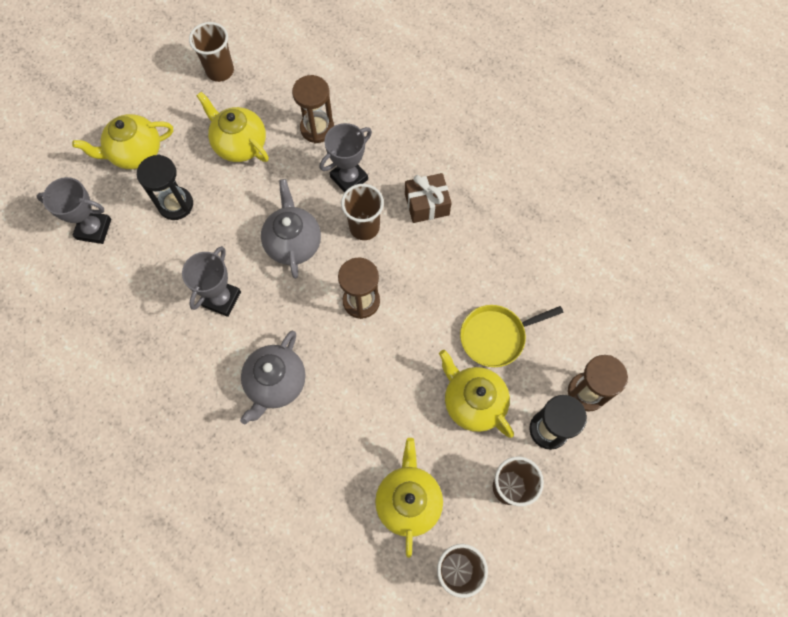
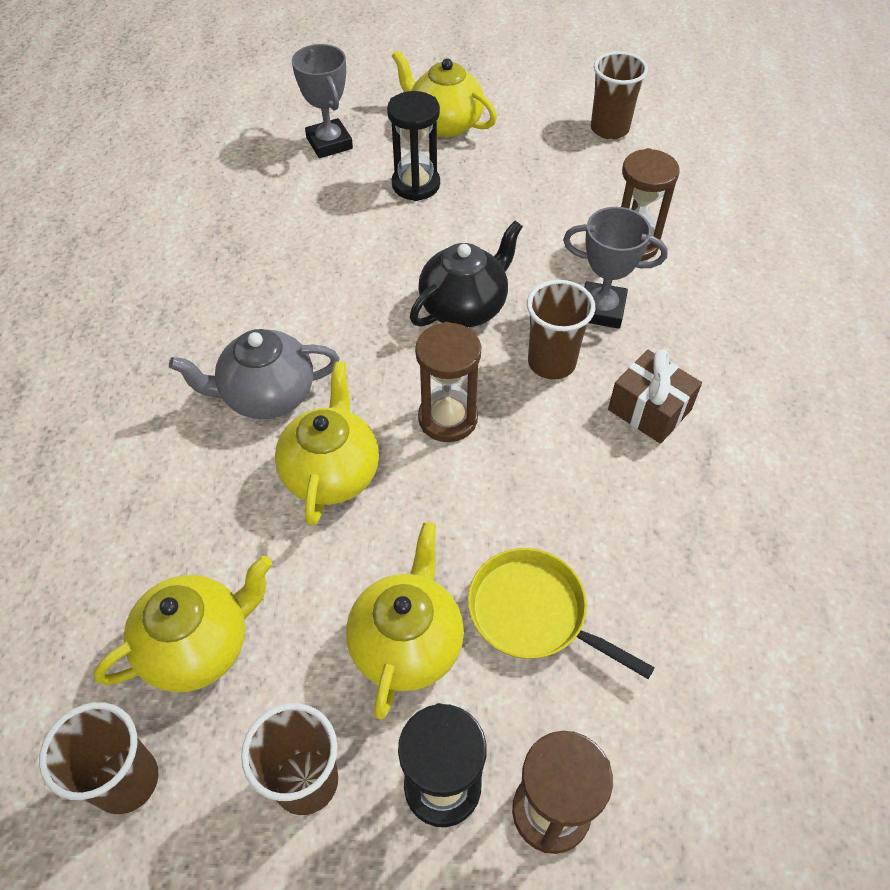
camera: 55 degrees right, 15 degrees down
(221, 299) = (336, 285): grey trophy -> none
(240, 144) = (540, 192): yellow teapot -> yellow teapot (332, 472)
(293, 243) = (464, 307): grey teapot -> black teapot

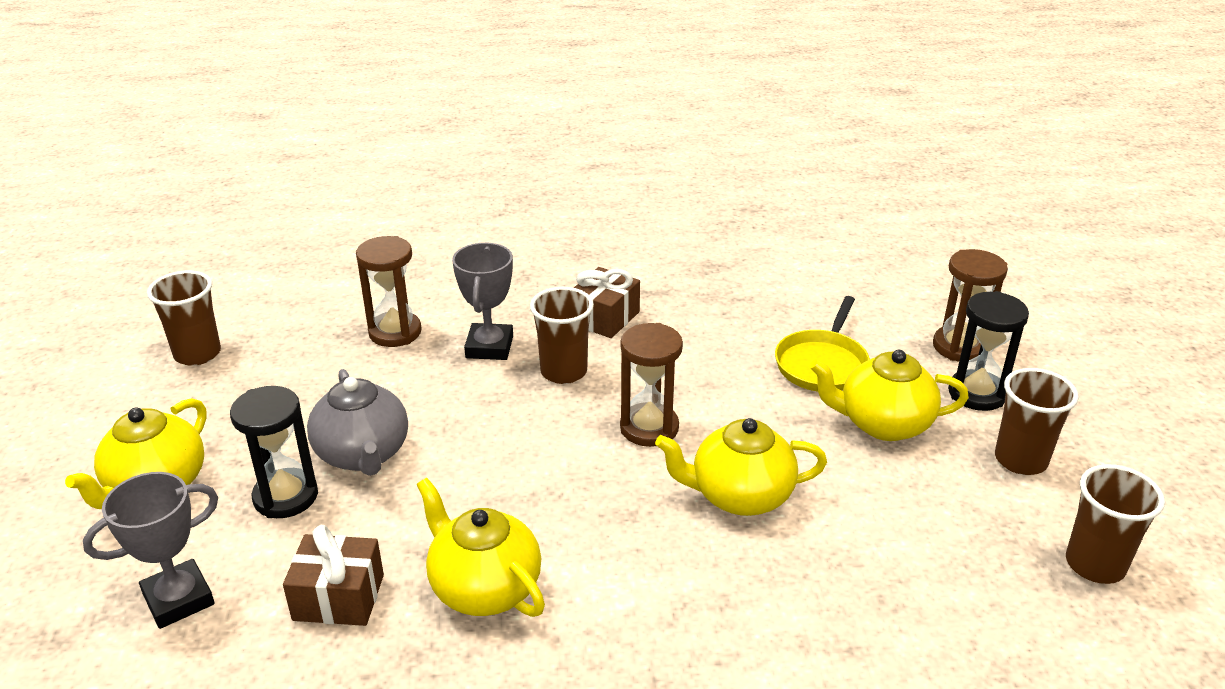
camera: 100 degrees left, 20 degrees down
(199, 646) = (958, 549): yellow teapot -> yellow teapot (484, 588)
(267, 395) = (659, 565): grey teapot -> grey teapot (363, 454)
(303, 213) = (338, 597): none -> brown gift
(464, 307) = (498, 433): black teapot -> none

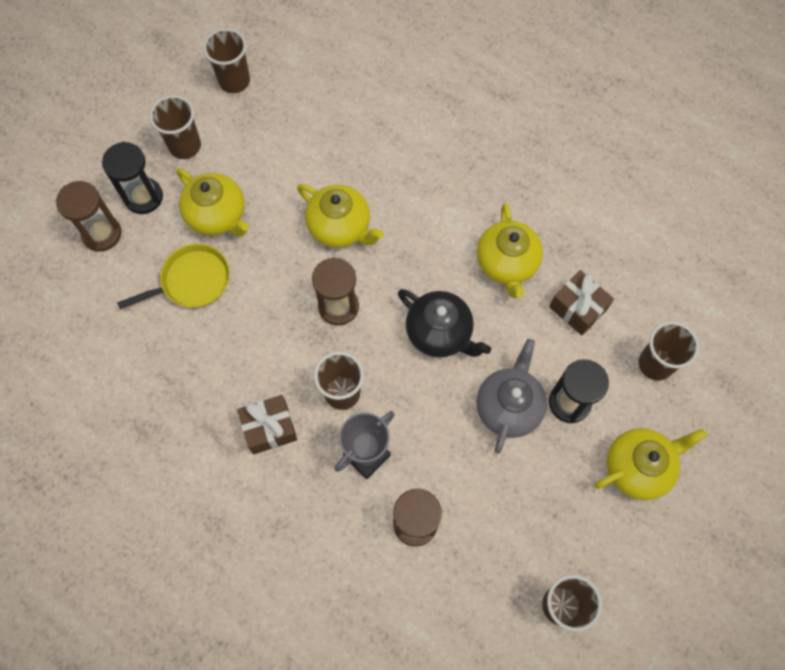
camera: 140 degrees left, 35 degrees up
(178, 599) = (655, 364): grey trophy -> brown cup
(506, 470) = (440, 333): none -> black teapot

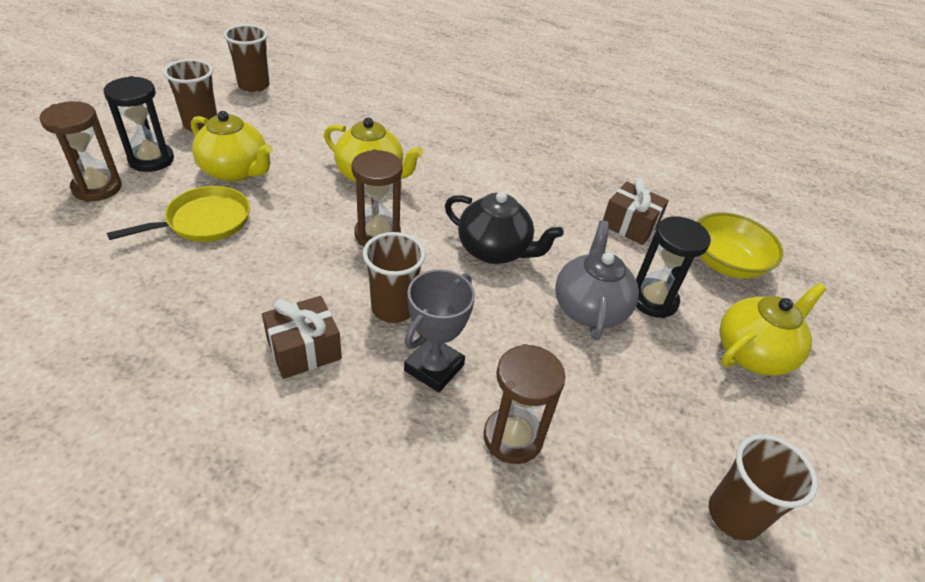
camera: 15 degrees left, 25 degrees down
(506, 264) = (547, 196): yellow teapot -> none
(655, 364) = (725, 263): brown cup -> yellow bowl

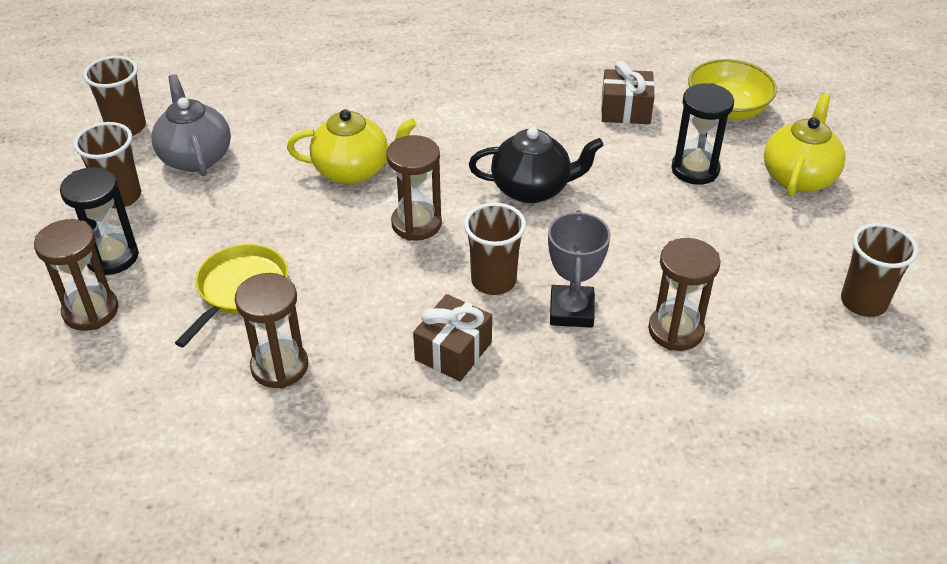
camera: 25 degrees left, 0 degrees up
(167, 291) = (279, 366): none -> brown hourglass
(235, 171) = (214, 228): yellow teapot -> none
(589, 308) = (651, 201): grey teapot -> grey teapot (196, 157)

